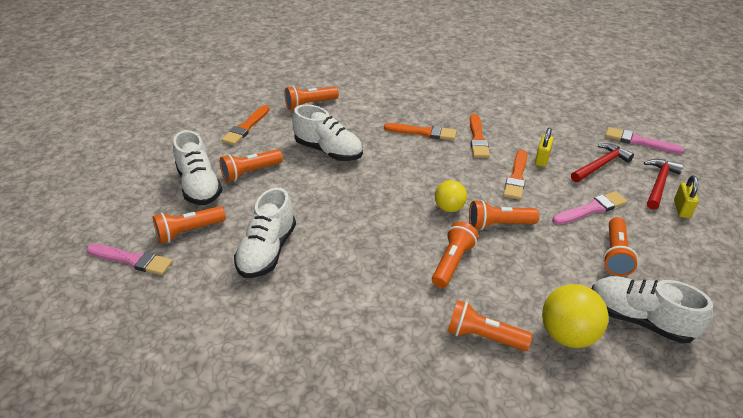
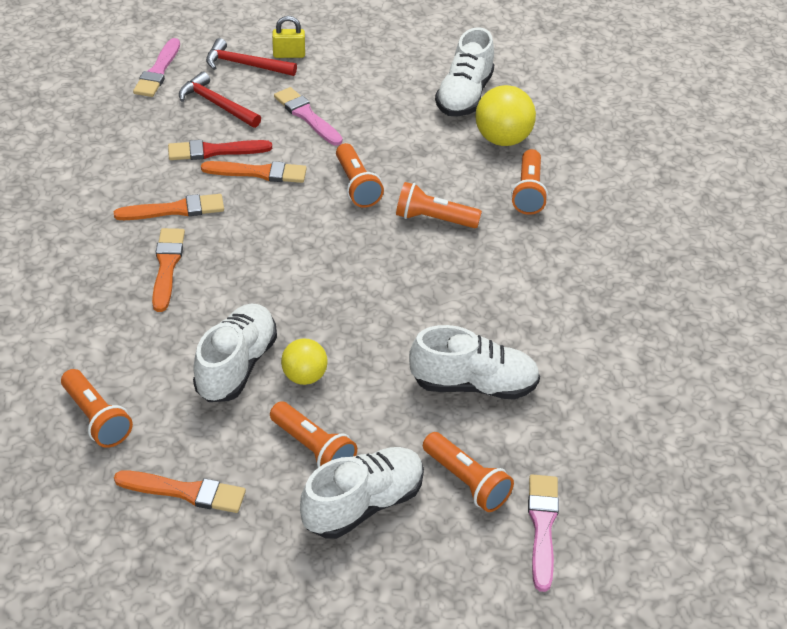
camera: 105 degrees left, 5 degrees up
(449, 208) = (338, 228): yellow ball -> yellow ball (304, 376)
(542, 159) = (214, 151): yellow padlock -> red brush
(615, 255) = (379, 104): orange flashlight -> none

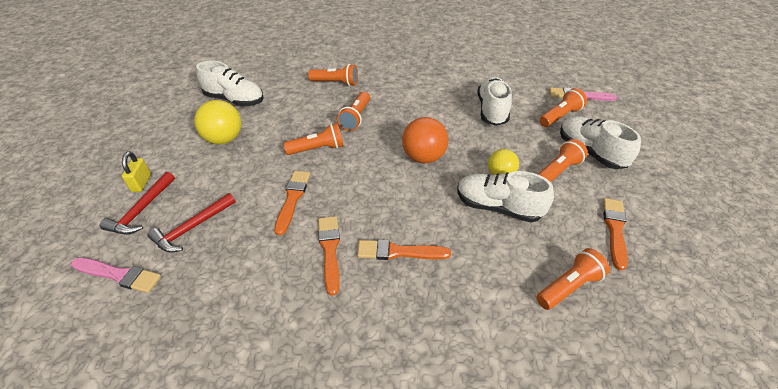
camera: 85 degrees left, 0 degrees up
(214, 151) = (258, 227): red brush -> none
(307, 116) = (229, 173): pink brush -> none
(342, 293) = (423, 157): none -> orange ball
(502, 139) = (284, 88): yellow ball -> yellow ball (224, 139)

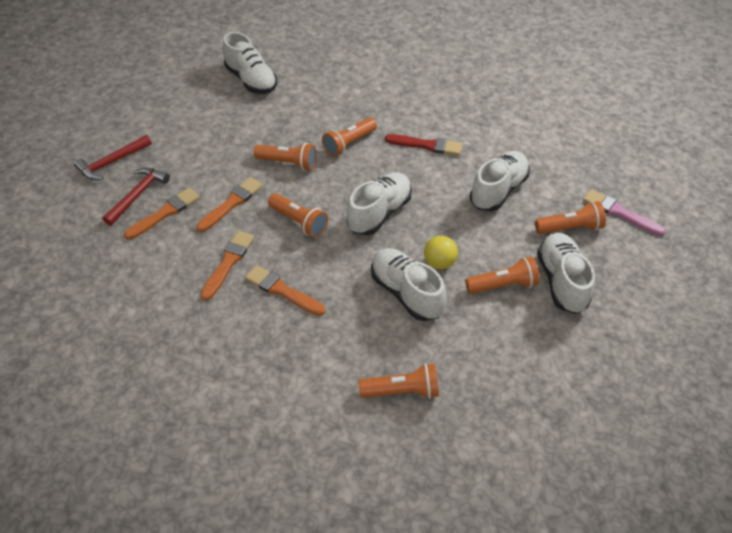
camera: 30 degrees right, 5 degrees up
(119, 275) = (67, 210): pink brush -> none
(141, 183) = (125, 137): yellow padlock -> none
(191, 228) = (138, 195): red hammer -> red hammer turned 135 degrees clockwise
(224, 139) = (215, 120): yellow ball -> none
(336, 83) = (360, 96): orange flashlight -> orange flashlight (299, 222)
(415, 99) = (427, 145): none -> red brush
(423, 157) = (379, 213): orange ball -> white shoe
(614, 230) = (500, 366): orange brush -> orange brush (165, 213)

